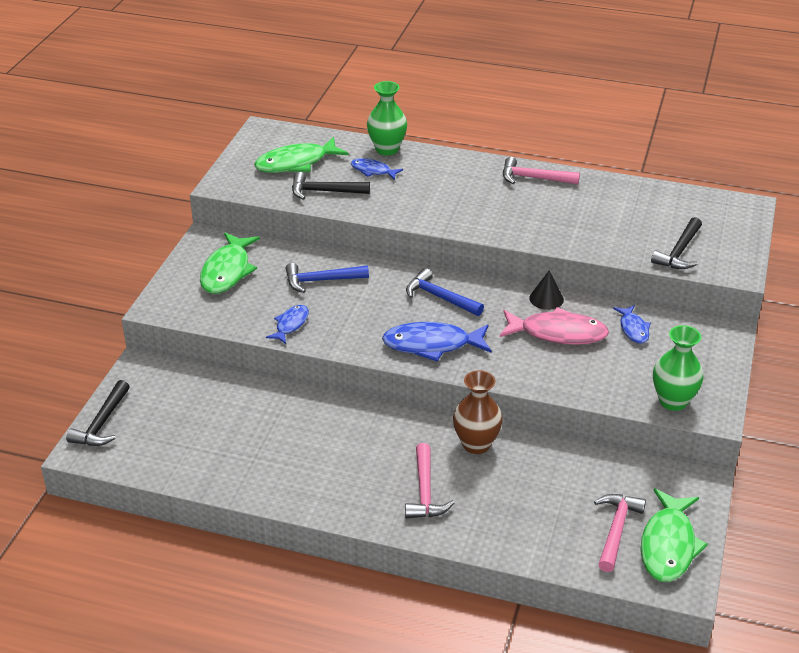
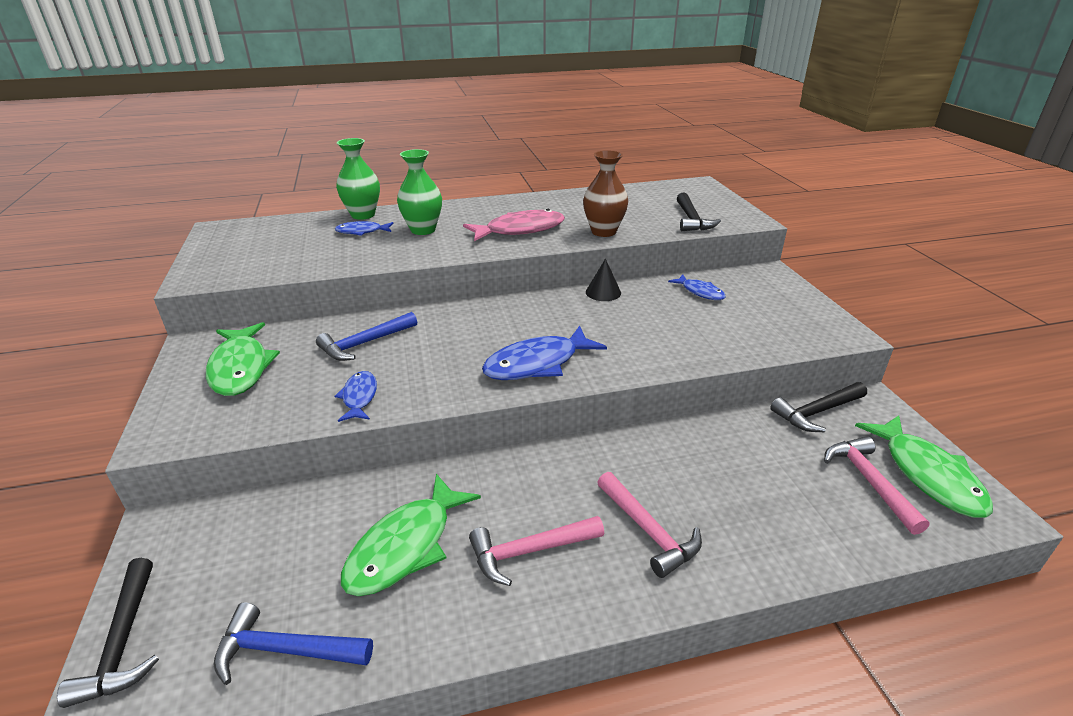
camera: 30 degrees left, 5 degrees down
(296, 163) = (273, 244): green fish -> green fish (406, 546)
(324, 191) = (322, 257): black hammer -> black hammer (817, 412)
(439, 297) = (504, 320): blue hammer -> blue hammer (285, 650)
(476, 444) = (649, 452): brown vase -> brown vase (603, 232)
(534, 178) = (518, 204): pink hammer -> pink hammer (529, 551)
(558, 333) = (643, 315): pink fish -> pink fish (520, 230)
(673, 401) = (802, 335): green vase -> green vase (423, 230)

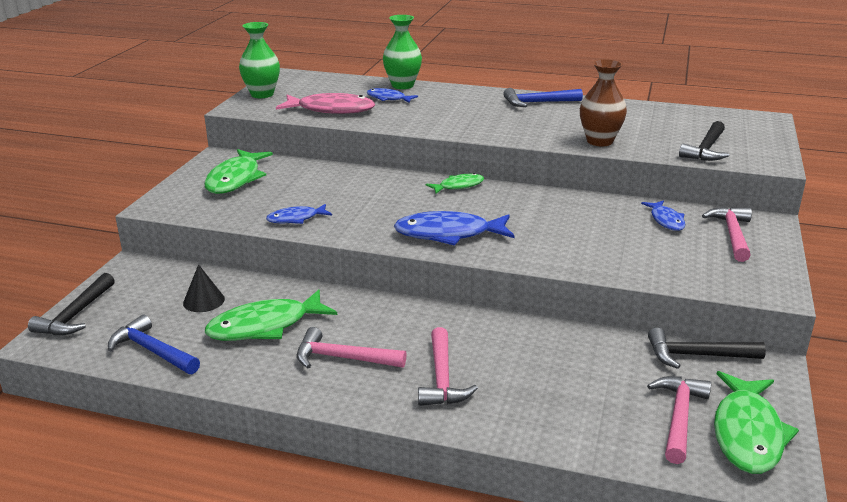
camera: 30 degrees right, 5 degrees down
(359, 397) = (296, 219): blue fish -> blue fish turned 135 degrees counterclockwise
(364, 343) = (332, 186): blue hammer -> blue hammer (537, 103)
(423, 230) = (438, 107): green vase -> green vase (262, 94)
(495, 307) = (458, 186): none -> green fish
(520, 230) = (522, 124): pink fish -> pink fish (331, 110)
(603, 292) = (568, 198): black cone -> black cone (204, 301)
(759, 291) = (732, 234): none -> pink hammer

